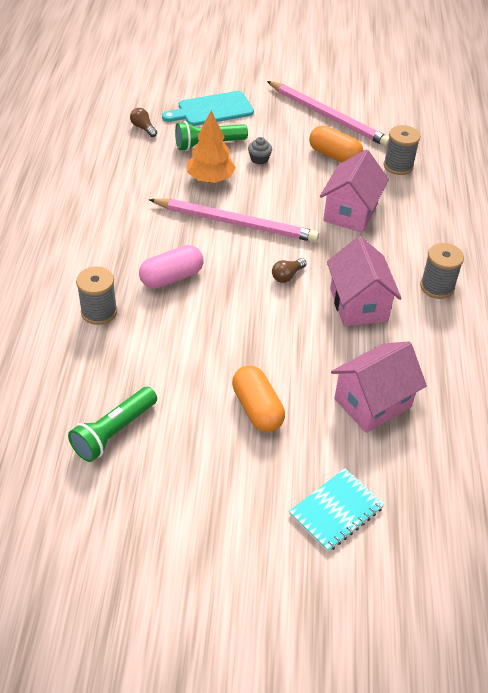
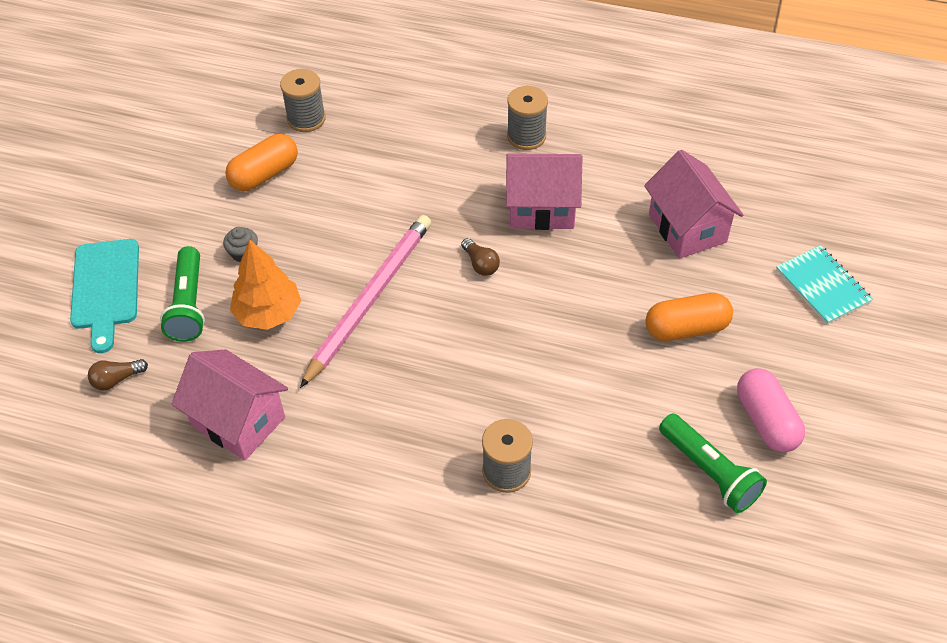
camera: 75 degrees left, 5 degrees up
(171, 277) = (458, 383): pink capsule -> pink capsule (766, 421)
(328, 116) = (176, 163): pink pencil -> none
(350, 212) = (381, 182): pink house -> pink house (238, 421)

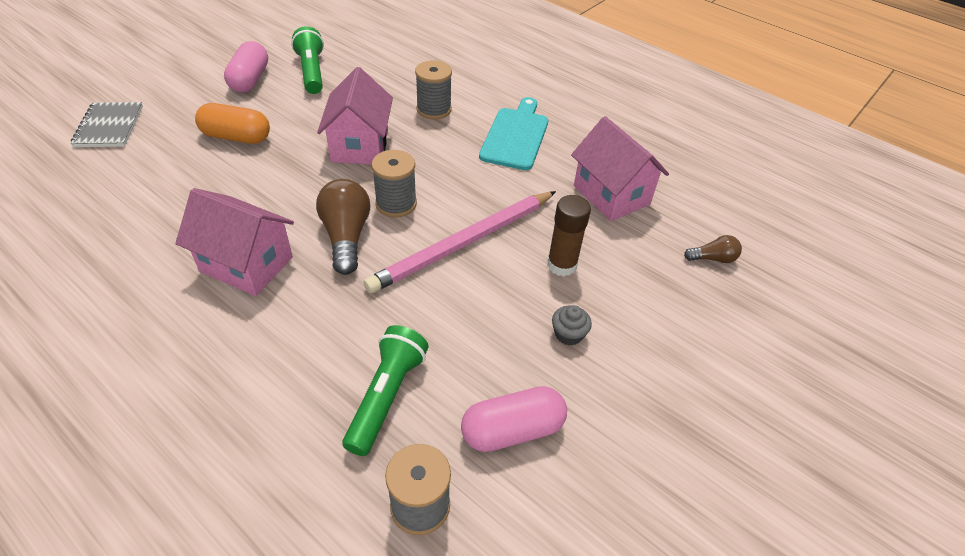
camera: 160 degrees left, 5 degrees down
(105, 289) = (725, 350): turquoise cutting board -> turquoise cutting board (516, 136)
(188, 305) = (637, 300): green flashlight -> green flashlight (386, 396)
(264, 174) = (512, 430): orange capsule -> pink capsule
(268, 313) = (561, 265): orange tree -> brown glue stick
(480, 264) = (346, 236): brown light bulb -> brown light bulb, size x1.88
(526, 136) = (179, 352): grey spool -> grey spool (396, 204)
(687, 228) = (145, 199): pink house -> pink house (360, 146)
(822, 286) = (109, 126): turquoise notebook -> grey notebook

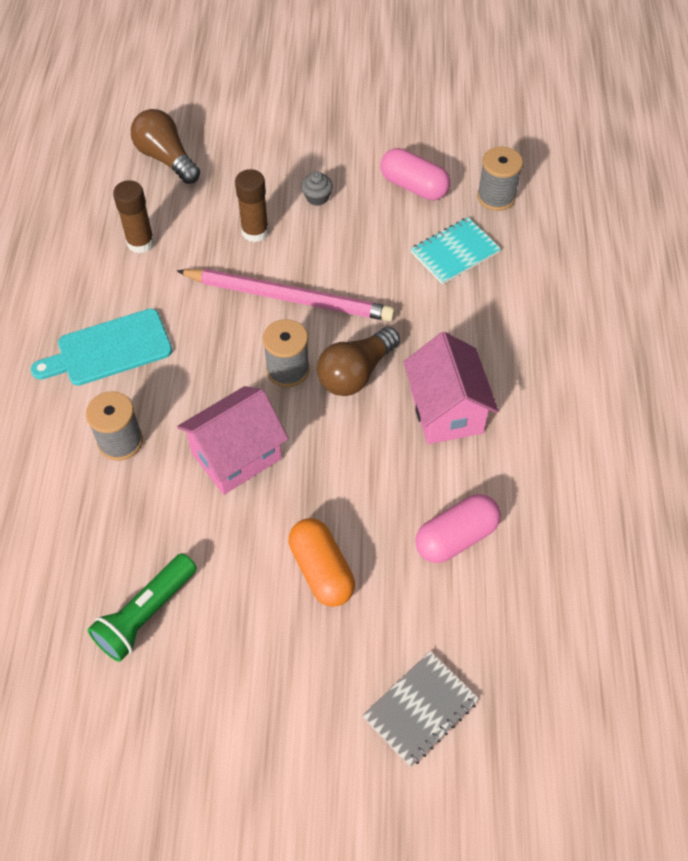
camera: 125 degrees left, 10 degrees up
(250, 80) = (217, 663): pink capsule -> pink capsule (456, 537)
(386, 396) = (455, 252): green flashlight -> turquoise notebook
(611, 195) = (140, 243): pink house -> brown glue stick
(713, 258) = (166, 158): brown light bulb -> brown light bulb, size x1.88

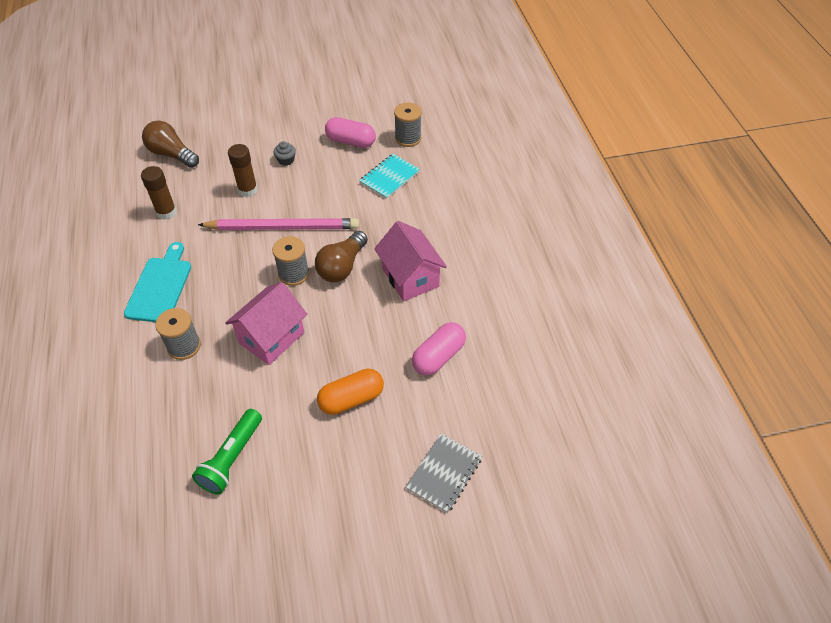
camera: 15 degrees left, 5 degrees down
(109, 349) = (160, 286): turquoise cutting board -> turquoise cutting board turned 135 degrees clockwise
(321, 570) = (351, 399): orange capsule -> orange capsule turned 75 degrees counterclockwise

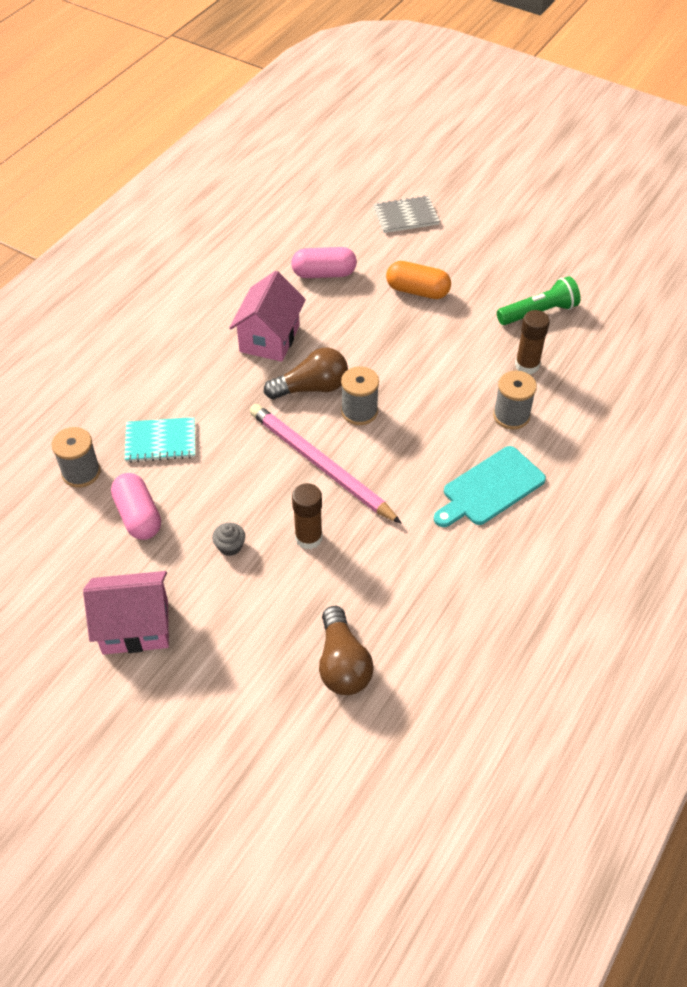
camera: 135 degrees left, 0 degrees up
(166, 212) = (417, 576): brown glue stick -> brown glue stick (527, 365)
(271, 337) = (432, 372): pink house -> pink house (135, 627)

